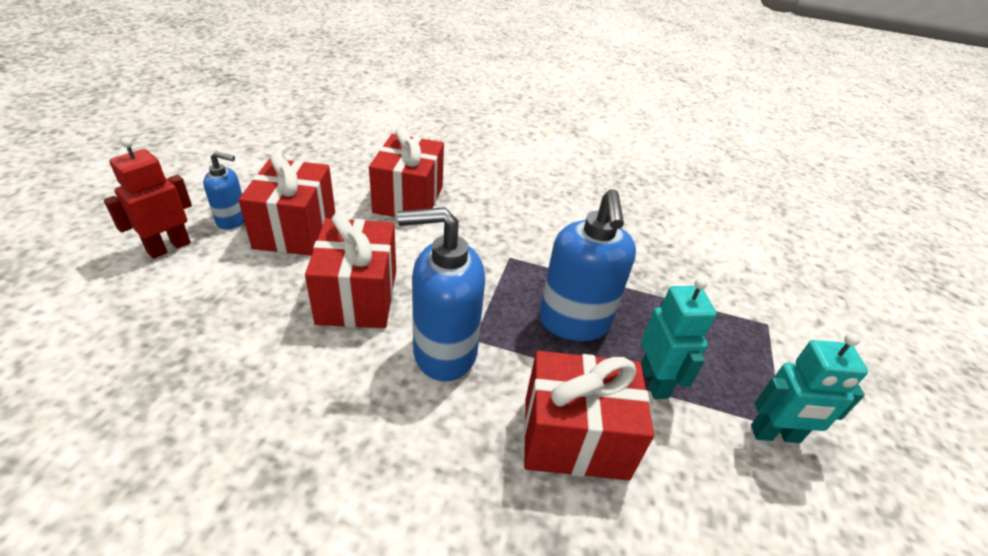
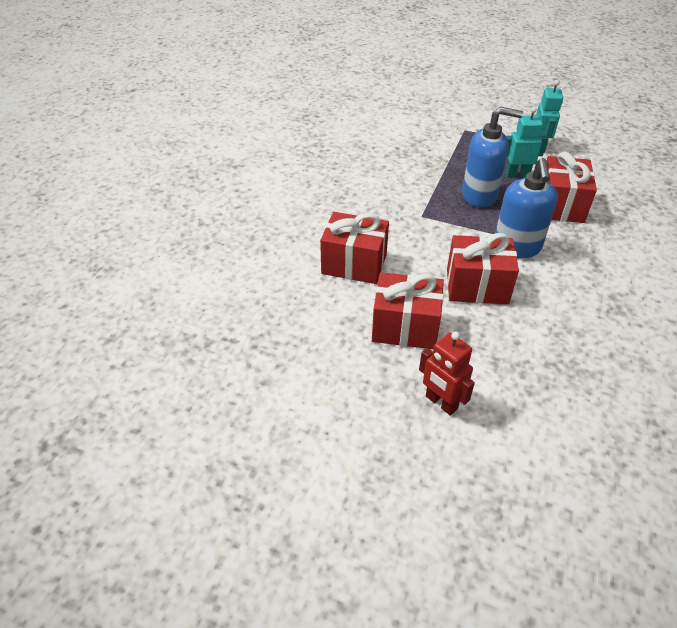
camera: 80 degrees left, 5 degrees up
(232, 220) = (396, 369): blue soap dispenser -> none

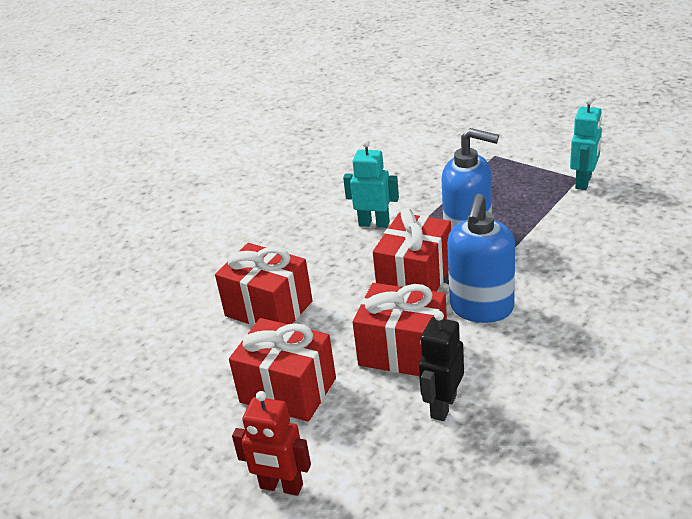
camera: 20 degrees right, 10 degrees down
(441, 403) = (281, 487): red robot -> red robot turned 45 degrees counterclockwise
(517, 175) = (533, 216): turquoise robot -> turquoise robot (374, 223)
(528, 324) = (443, 406): none -> black robot
(560, 205) = (571, 260): red gift -> red gift (415, 278)

